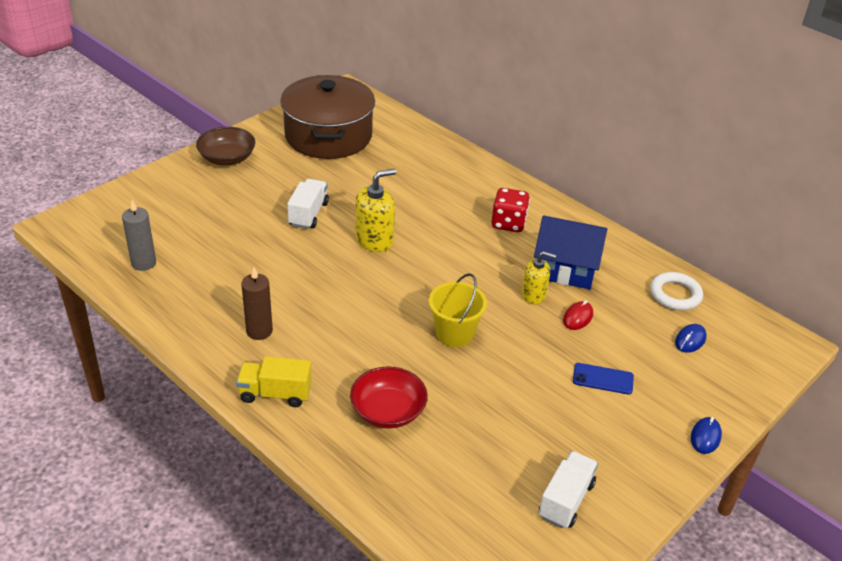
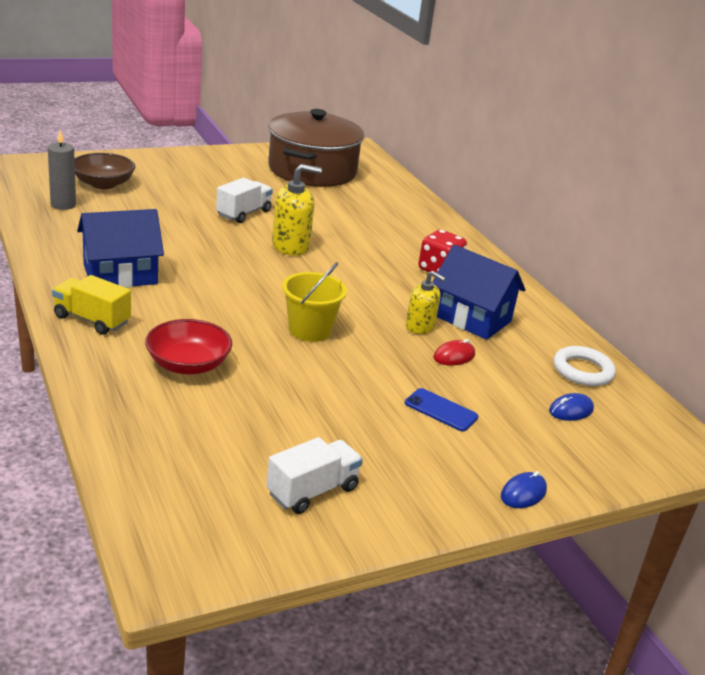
camera: 20 degrees right, 10 degrees down
(227, 158) = (204, 161): brown bowl -> brown bowl (103, 184)
(259, 331) = (120, 275): brown candle -> blue house

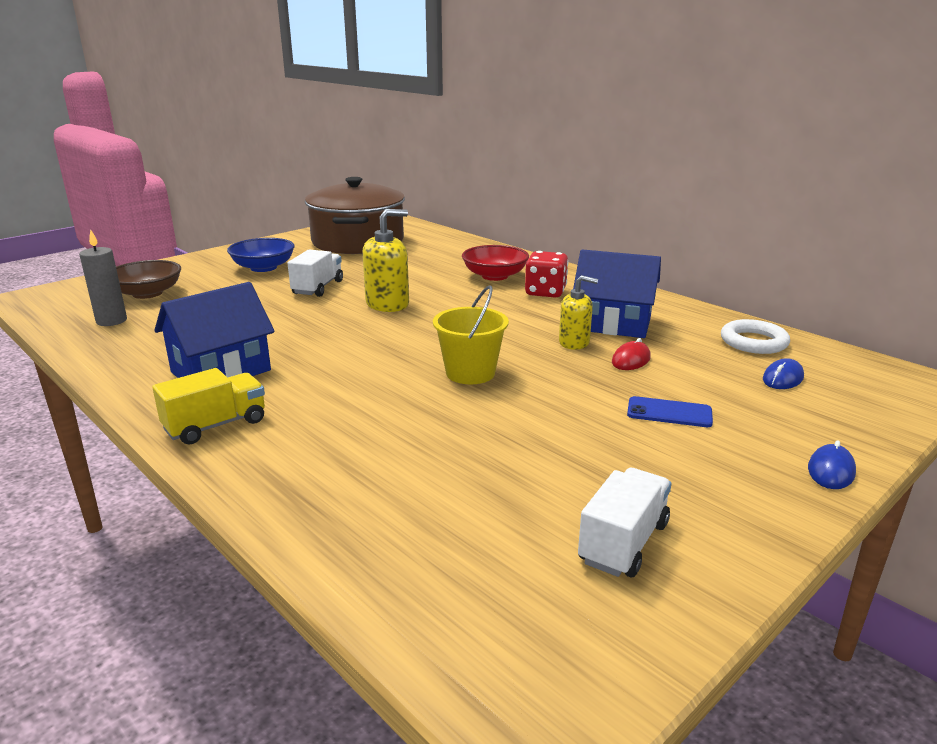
camera: 15 degrees left, 5 degrees down
(92, 320) = (216, 425): yellow truck -> yellow truck turned 135 degrees clockwise
(188, 364) = (365, 443): red bowl -> red bowl (495, 276)
(211, 180) = (263, 267): none -> blue bowl

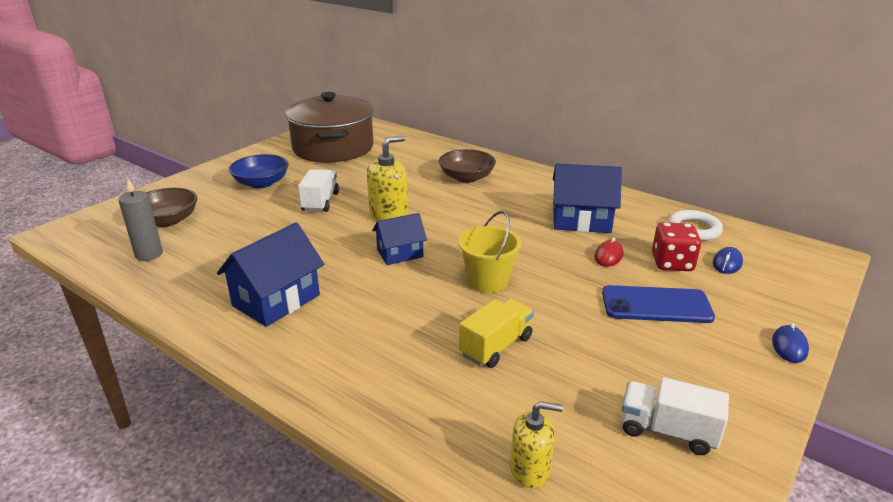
camera: 10 degrees left, 5 degrees up
(216, 425) = (299, 358): yellow truck -> yellow truck (496, 346)
(381, 339) = (400, 253): none -> blue house
(495, 276) = (466, 177): red bowl -> brown bowl
(545, 292) = (515, 192): red dice -> red dice (672, 263)
(574, 343) = (558, 242): yellow soap dispenser -> yellow soap dispenser (530, 469)
(623, 543) = (667, 431): white truck -> white truck turned 90 degrees counterclockwise
(669, 412) = (656, 305): blue phone -> blue phone, size x1.61

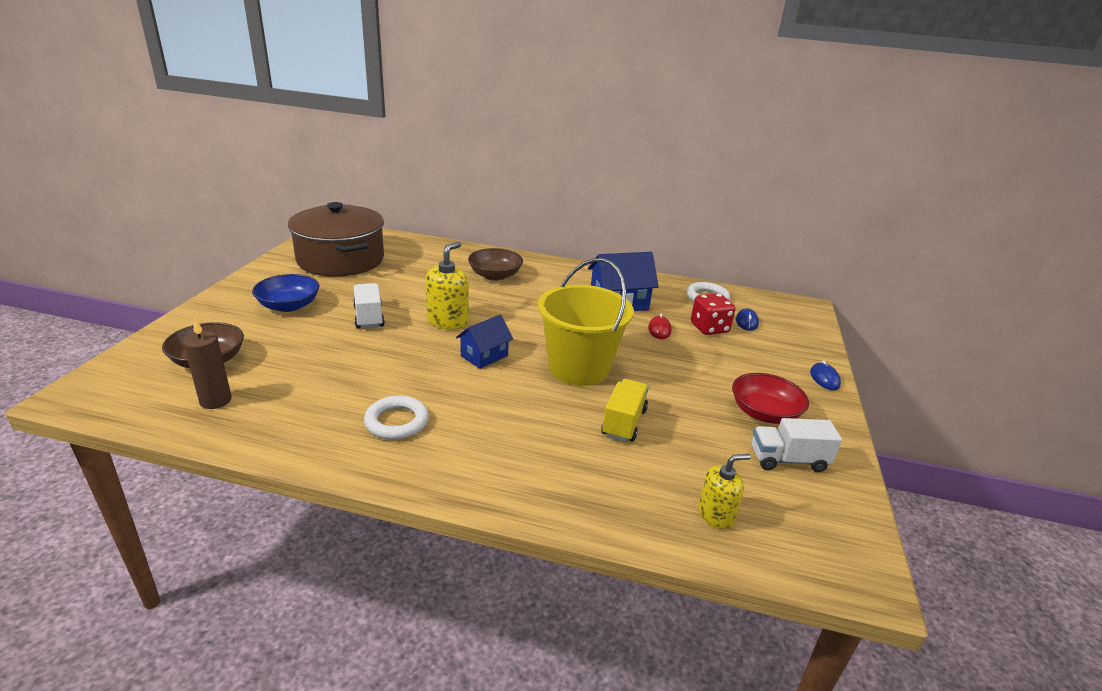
camera: 25 degrees left, 0 degrees up
(149, 254) = (215, 401): grey candle -> brown candle
(276, 300) = (397, 422): blue house -> white ring
(488, 281) = (579, 368): yellow bucket -> yellow bucket, size x1.64
(656, 305) = (719, 364): blue phone -> none
(675, 370) = (764, 413): none -> red bowl

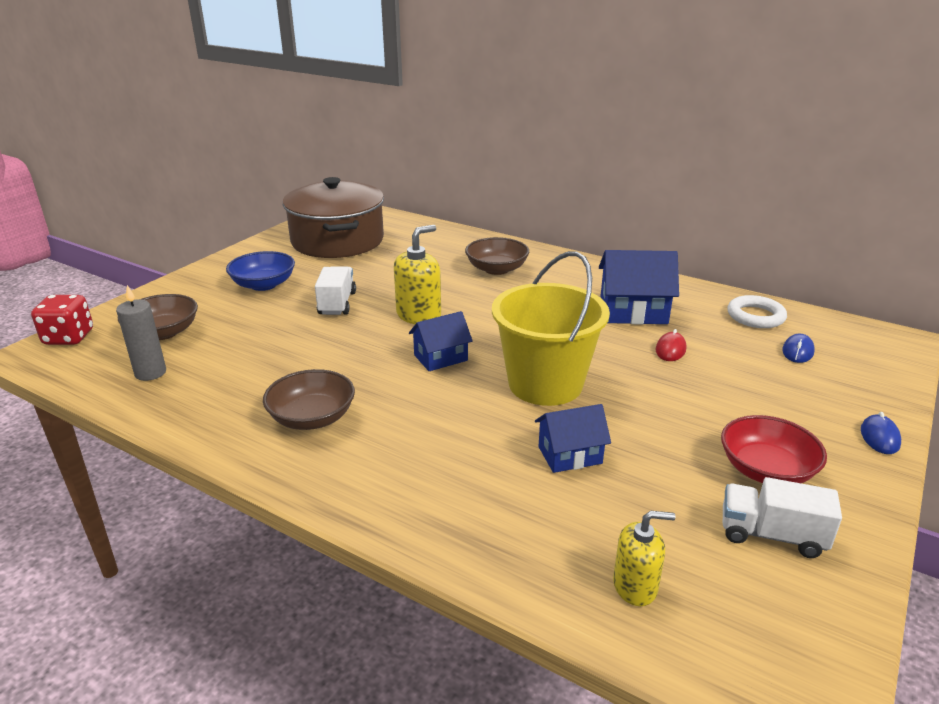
camera: 20 degrees right, 0 degrees up
(215, 401) = (150, 373): brown candle -> grey candle
(397, 422) = (312, 418): white ring -> brown bowl
(624, 422) = (570, 455): yellow truck -> blue house
(709, 328) = (740, 354): red dice -> red dice (69, 337)

